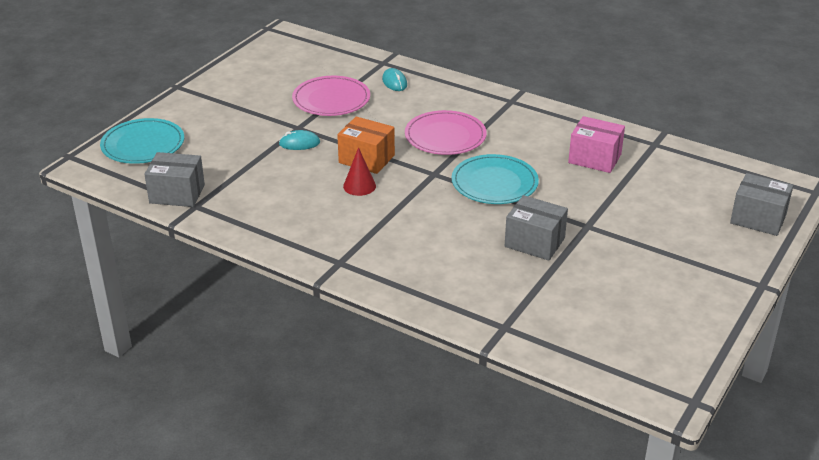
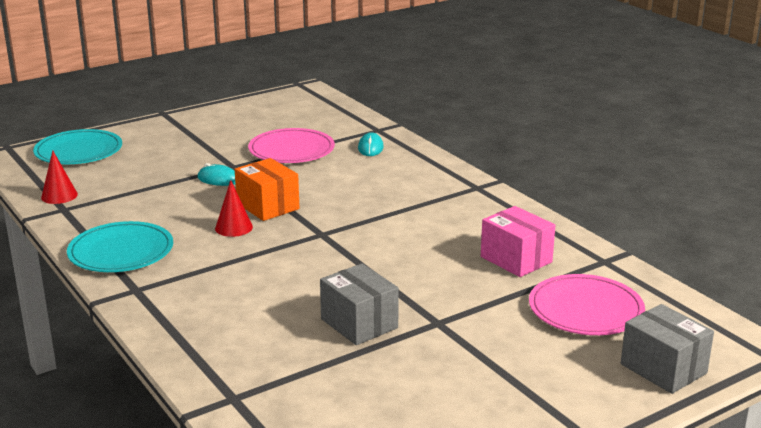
camera: 25 degrees right, 10 degrees down
(177, 194) = (59, 196): grey box -> red cone
(445, 136) = (371, 204): pink plate -> pink plate (585, 309)
(494, 183) = (377, 257): turquoise plate -> turquoise plate (121, 251)

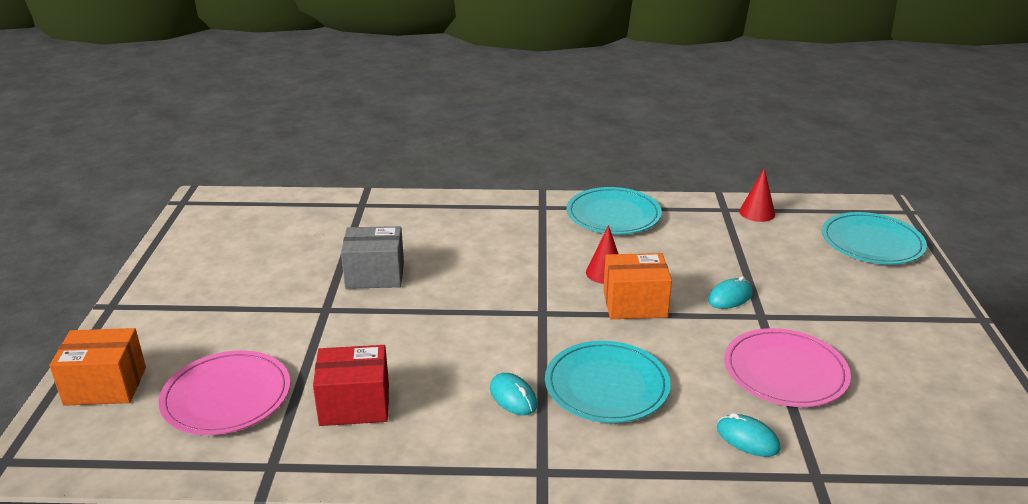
camera: 125 degrees right, 5 degrees up
(376, 191) = (606, 385): none -> turquoise plate
(429, 213) = (513, 397): none -> turquoise mouse
(516, 259) = (354, 405): pink box -> red box
(663, 369) = (105, 386): grey box -> orange box

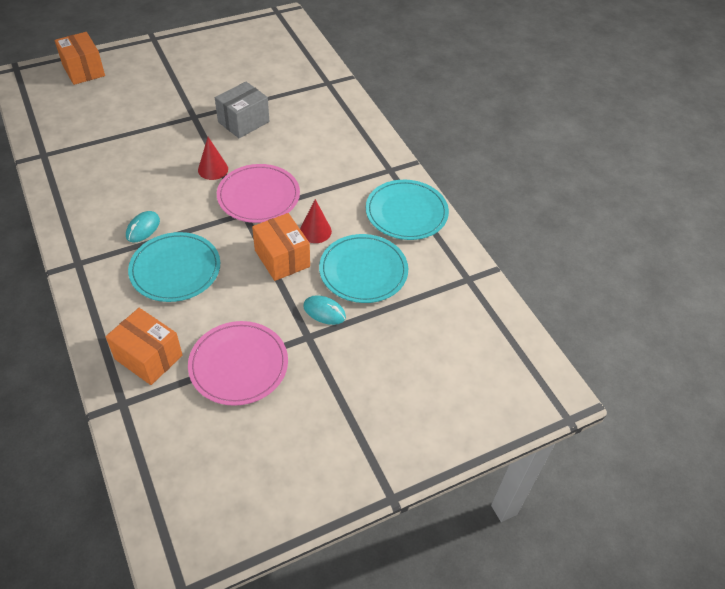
camera: 60 degrees right, 20 degrees up
(226, 396) = (93, 114): pink plate -> pink plate (258, 196)
(354, 405) = (106, 164): red box -> none
(375, 275) = (243, 122): grey box -> grey box turned 75 degrees clockwise
(747, 439) = (148, 357): turquoise mouse -> orange box
(757, 212) = (478, 302): red cone -> red cone (213, 169)
(872, 242) = (481, 396): turquoise plate -> turquoise plate (363, 271)

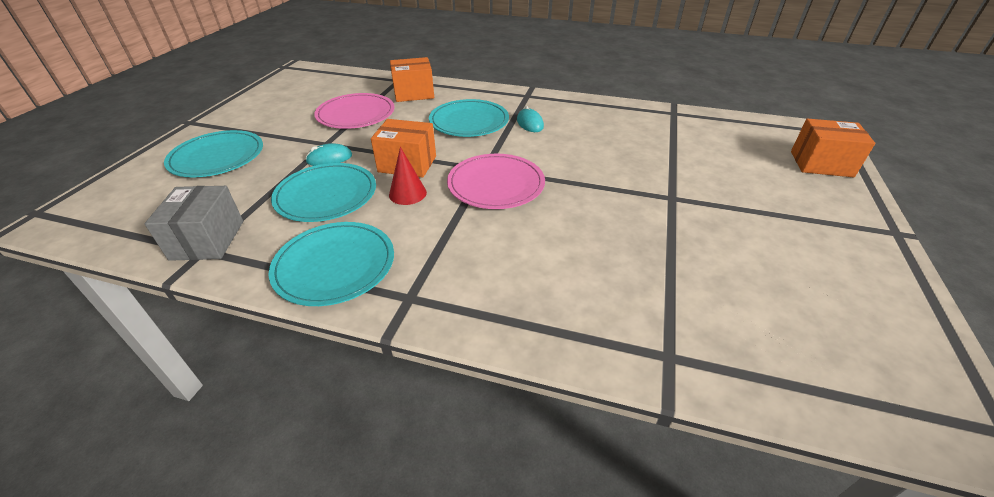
camera: 135 degrees right, 10 degrees down
(213, 169) = (566, 176): red cone -> none
(243, 122) = (631, 226): grey box -> grey box (207, 240)
(403, 392) = (217, 157): none -> turquoise plate

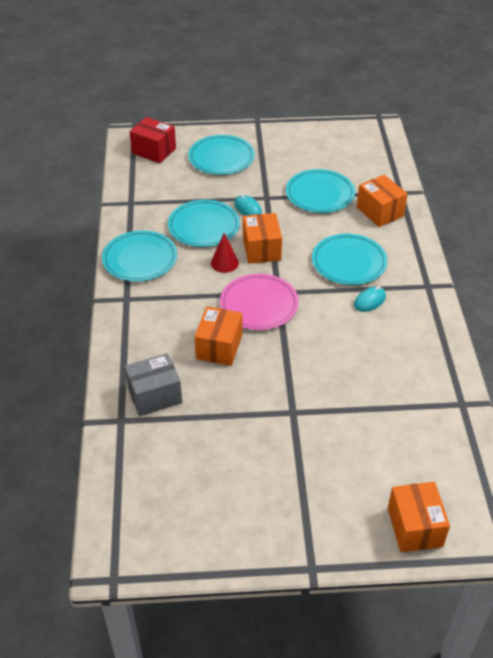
camera: 70 degrees right, 5 degrees up
(122, 206) = (154, 151): none -> red box
(207, 240) = (140, 199): grey box -> grey box (154, 395)
(356, 114) = (320, 194): pink plate -> turquoise plate
(552, 228) = (219, 347): none -> orange box

